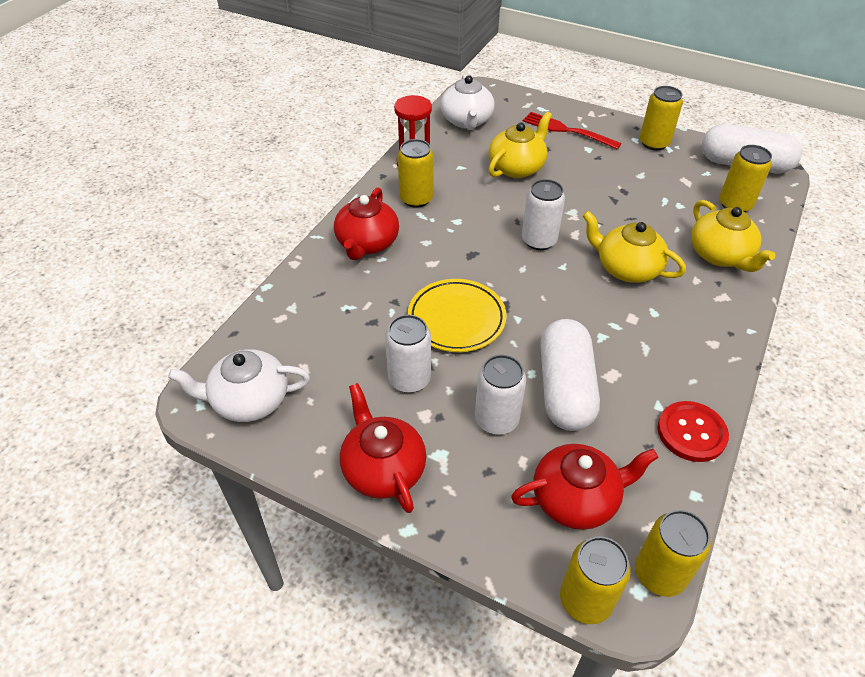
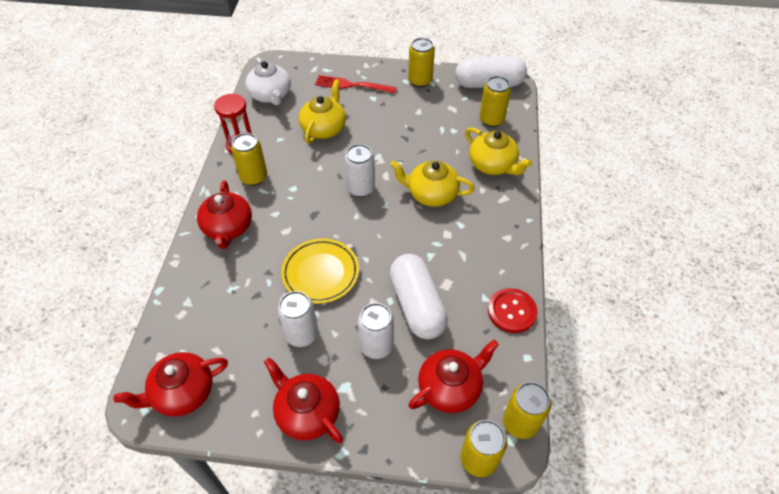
camera: 20 degrees left, 5 degrees up
(249, 400) = (182, 392): white teapot -> red teapot

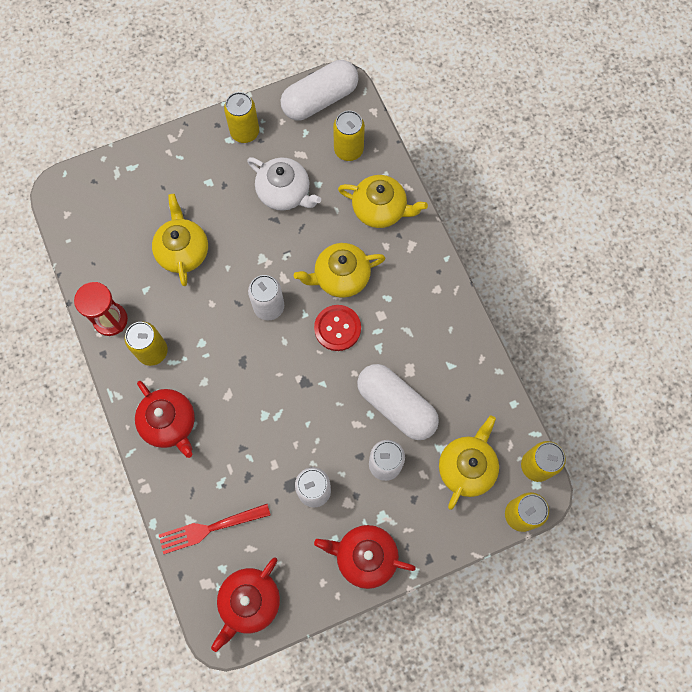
camera: 30 degrees left, 20 degrees up
(270, 95) = (94, 236): white teapot -> white teapot (284, 192)
(320, 273) = (291, 422): yellow plate -> none
(352, 85) = (175, 176): red fork -> red fork (210, 528)
(450, 387) = (467, 467): red teapot -> yellow teapot
(512, 311) = (479, 366): red button -> red button (337, 328)

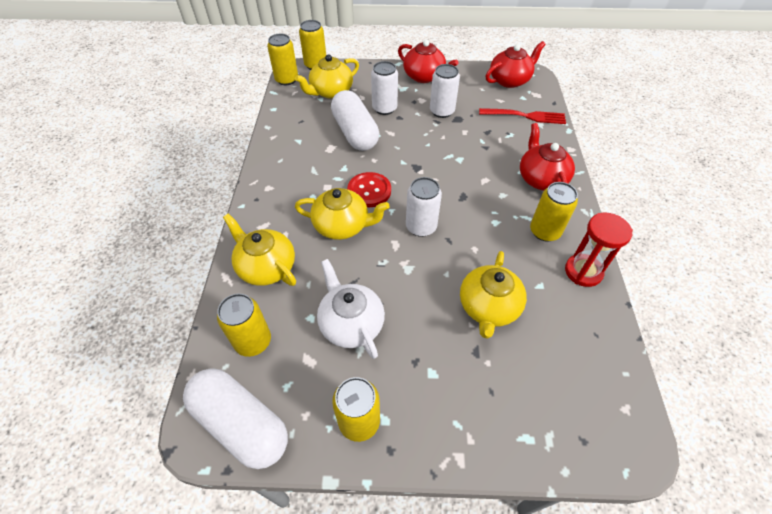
camera: 155 degrees left, 20 degrees down
(320, 99) = (241, 424): white capsule -> white capsule turned 45 degrees clockwise

